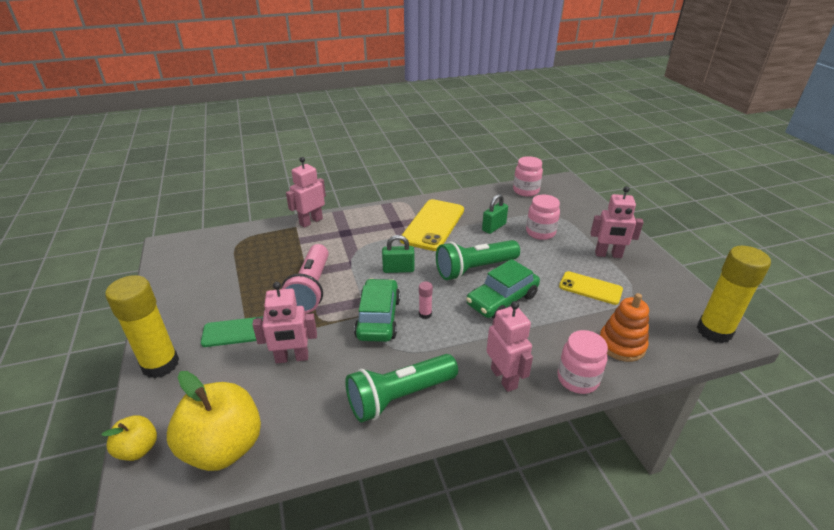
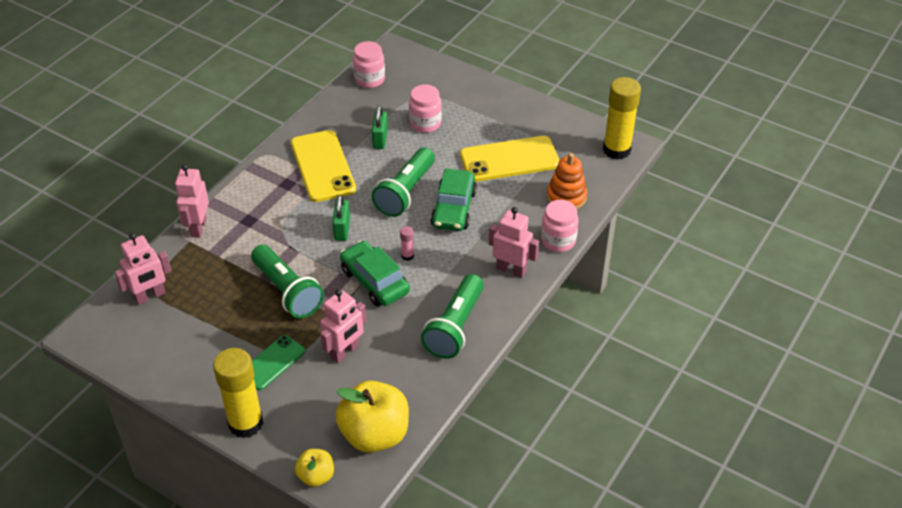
camera: 40 degrees left, 10 degrees up
(310, 289) = (287, 291): pink flashlight -> green flashlight
(398, 269) = (342, 229): green padlock -> green padlock turned 45 degrees counterclockwise
(590, 288) = (509, 159): yellow phone -> yellow phone, size x1.68
(608, 255) = (498, 118): pink robot -> pink robot (150, 296)

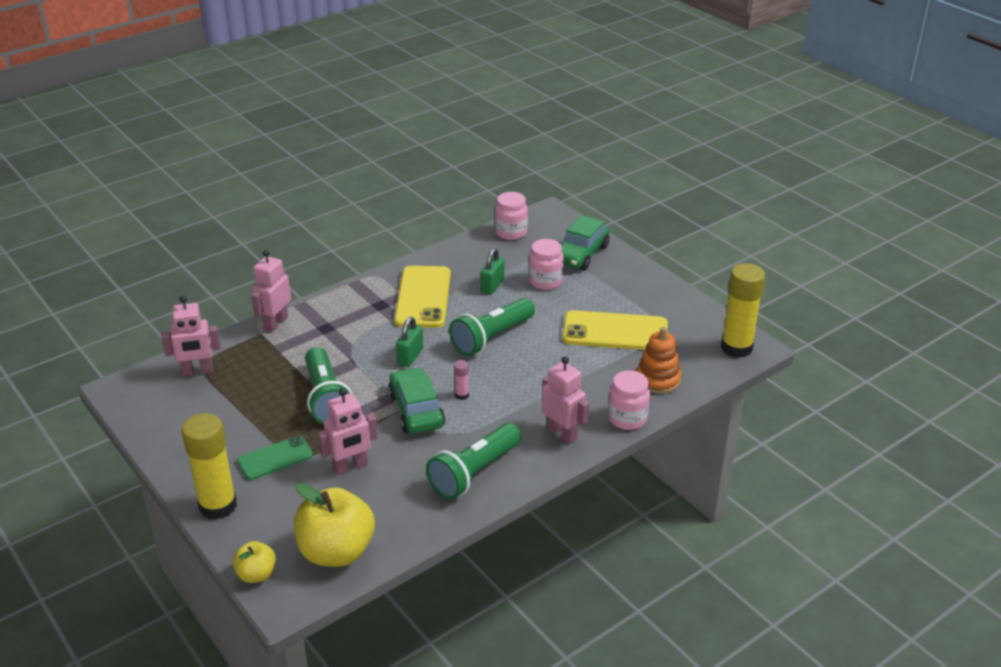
camera: 20 degrees right, 10 degrees down
(454, 209) = (533, 364): green car -> green car (581, 254)

